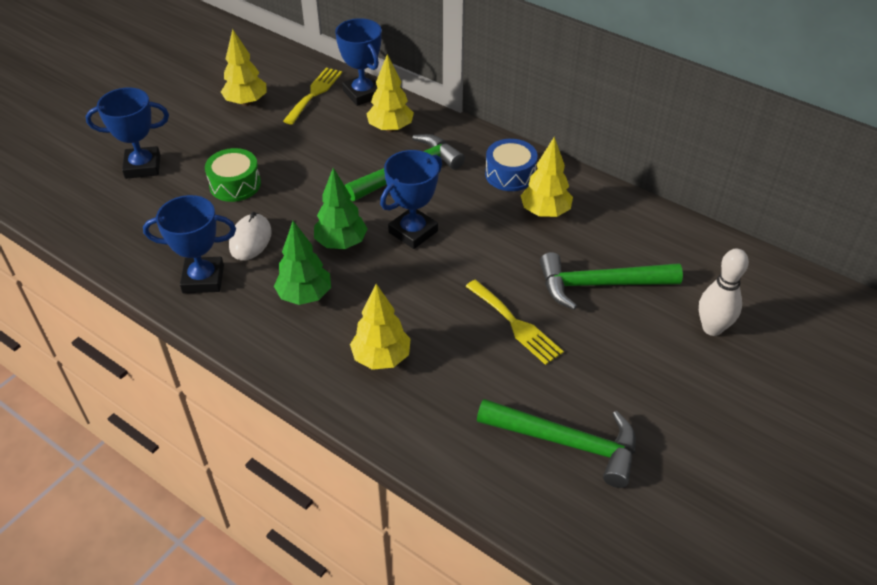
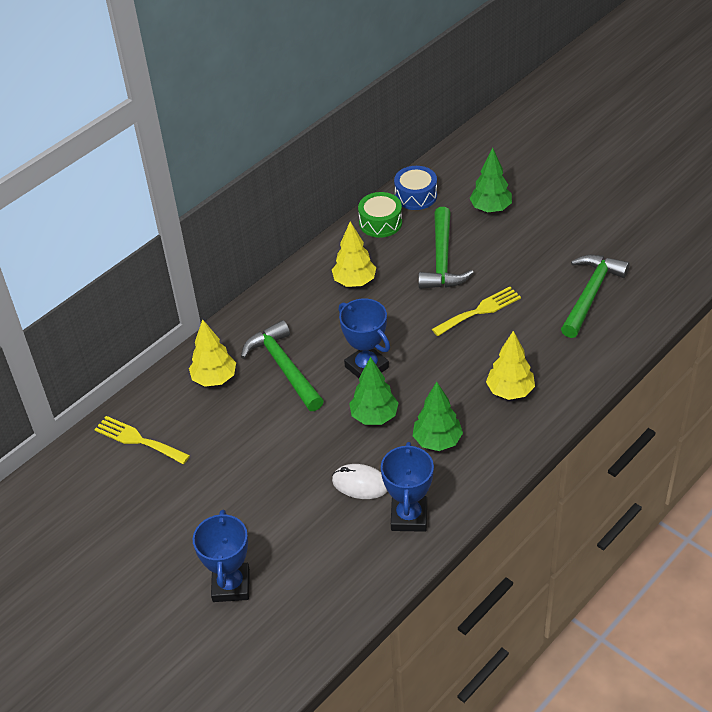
camera: 80 degrees left, 0 degrees up
(235, 184) = (277, 501): green drum -> green drum (380, 222)
(246, 102) = (138, 499): yellow tree -> none
(363, 94) = (150, 399): blue trophy -> none
(510, 174) = (301, 299): blue drum -> blue drum (415, 196)
(712, 328) = (490, 208): white bowling pin -> green tree

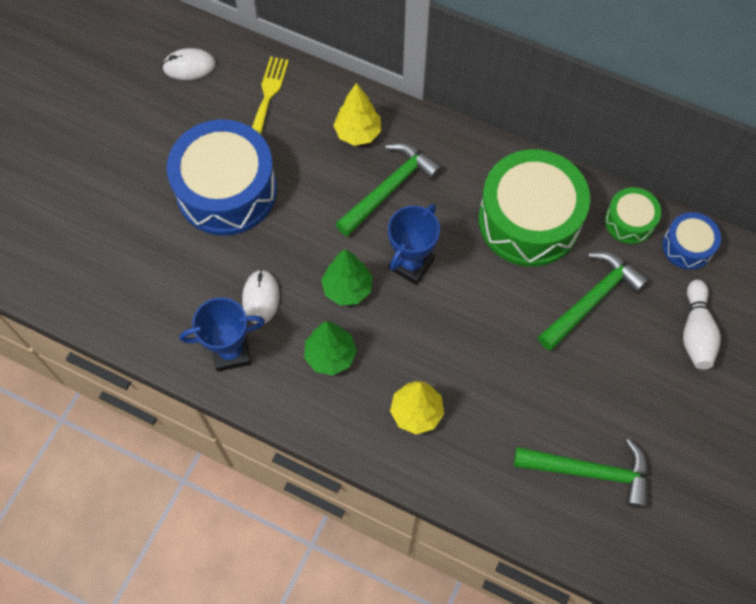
camera: 70 degrees right, 20 degrees up
(68, 500) = (189, 66): none -> white mouse
(231, 492) = (226, 190): none -> blue drum
(231, 585) = (125, 222): blue trophy -> none
(354, 282) = (529, 220): yellow tree -> green drum
(442, 260) = (592, 299): green hammer -> green hammer turned 150 degrees clockwise
(480, 311) = (525, 356): yellow fork -> none
(490, 208) = (696, 332): green tree -> white bowling pin

